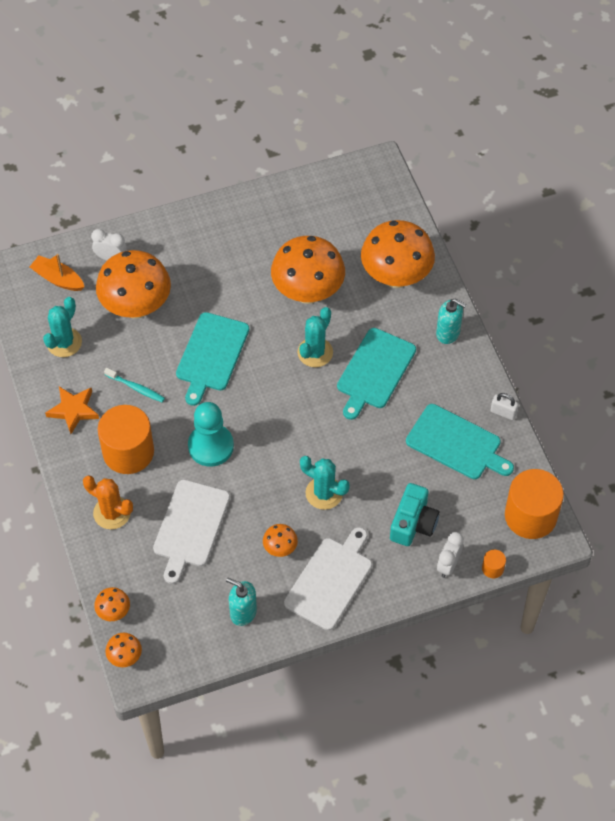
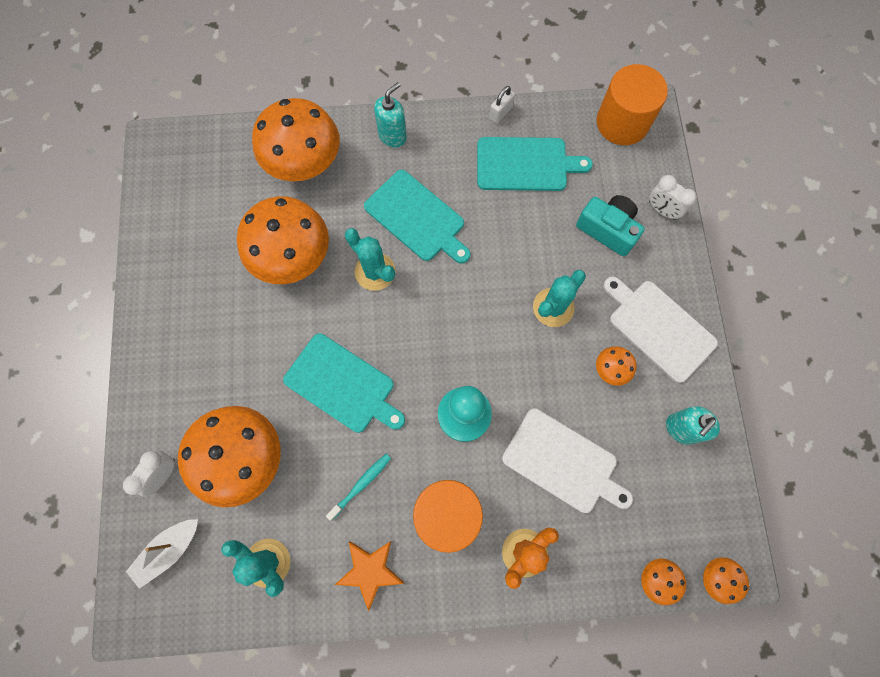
camera: 75 degrees left, 15 degrees up
(58, 279) = (169, 551): orange boat -> white boat
(456, 444) = (525, 164): turquoise cutting board -> turquoise cutting board turned 45 degrees clockwise
(492, 568) = (673, 171): orange cylinder -> none

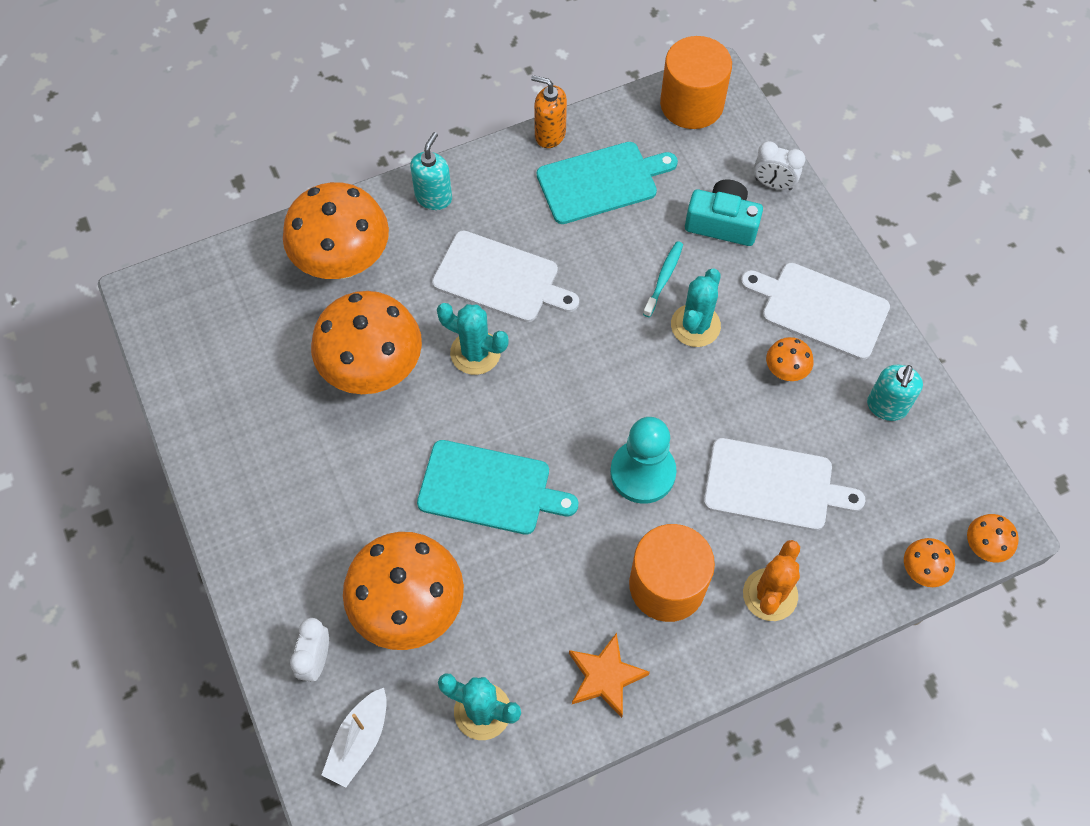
camera: 20 degrees left, 10 degrees down
(361, 484) = (556, 588): turquoise toothbrush -> turquoise toothbrush (663, 278)
(417, 218) = (500, 278): turquoise cutting board -> white cutting board
(500, 113) = (549, 134): white padlock -> orange soap dispenser

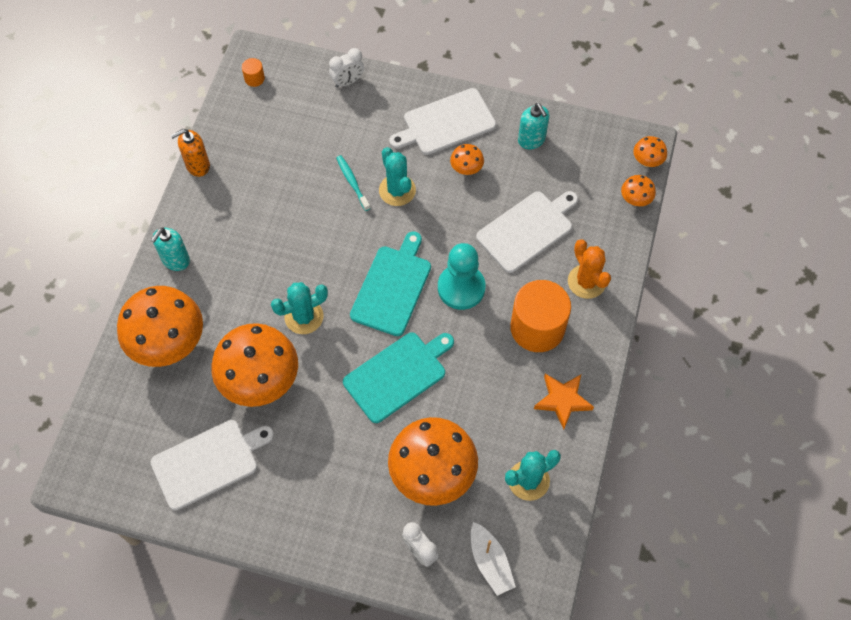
camera: 50 degrees left, 0 degrees up
(434, 197) = (175, 260): turquoise soap dispenser -> turquoise soap dispenser turned 120 degrees counterclockwise
(500, 278) = (268, 266): white cutting board -> white cutting board (208, 462)
(601, 182) = (258, 164): turquoise cutting board -> turquoise cutting board (392, 287)
(691, 104) = (254, 78): orange cylinder -> orange cylinder, size x0.41
(722, 223) = (347, 126): turquoise camera -> none

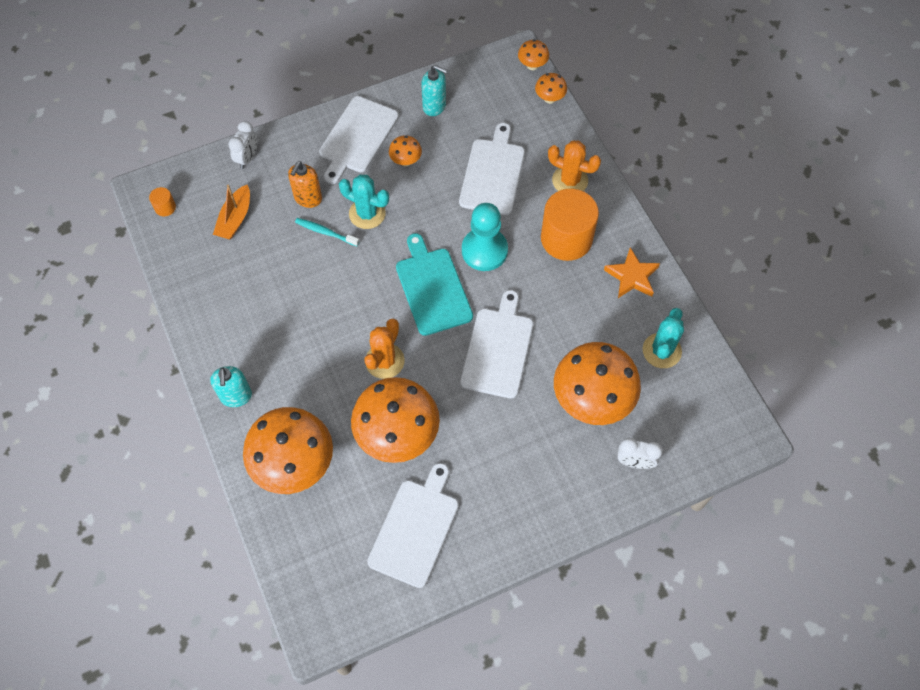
camera: 40 degrees left, 0 degrees up
(197, 165) = (182, 309): orange soap dispenser -> orange soap dispenser (308, 198)
(296, 123) = (235, 219): none -> orange boat
(304, 317) = (384, 361): turquoise cactus -> orange cactus
(398, 375) = (498, 349): turquoise cutting board -> white cutting board
(490, 562) = (690, 429): white boat -> none

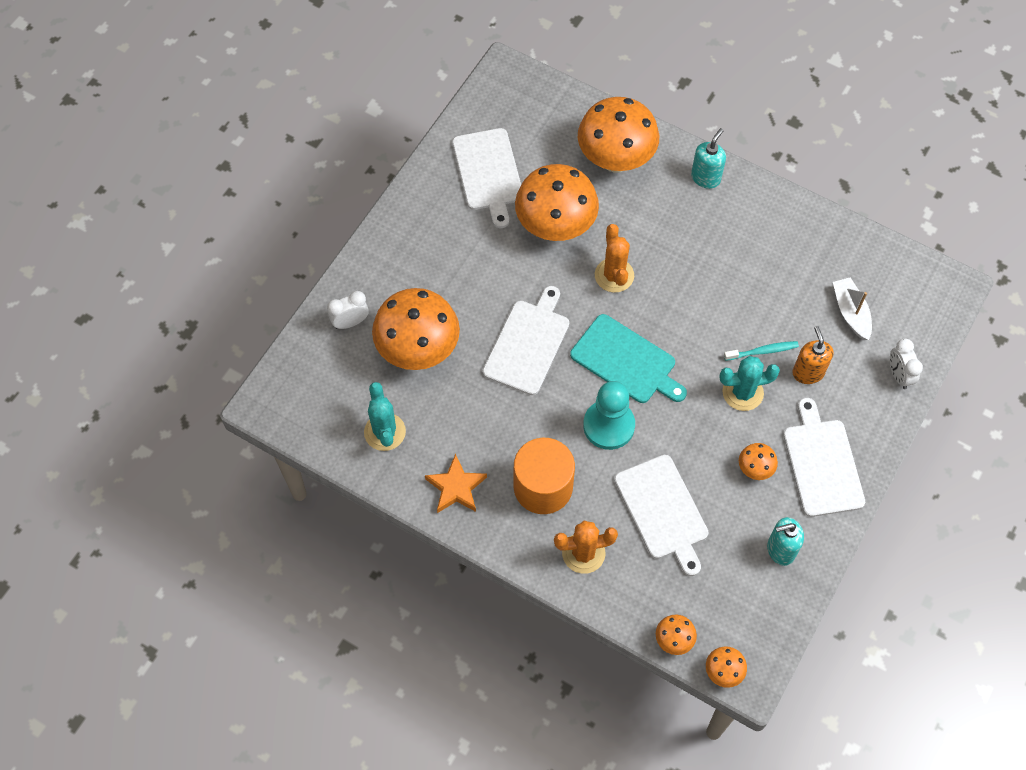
camera: 145 degrees right, 0 degrees up
(165, 207) = (919, 284): orange cylinder -> none
(235, 219) = (850, 312): orange boat -> white boat
(236, 396) = (705, 178): turquoise soap dispenser -> turquoise soap dispenser turned 75 degrees clockwise
(498, 349) = (528, 344): white cutting board -> white cutting board turned 135 degrees counterclockwise

